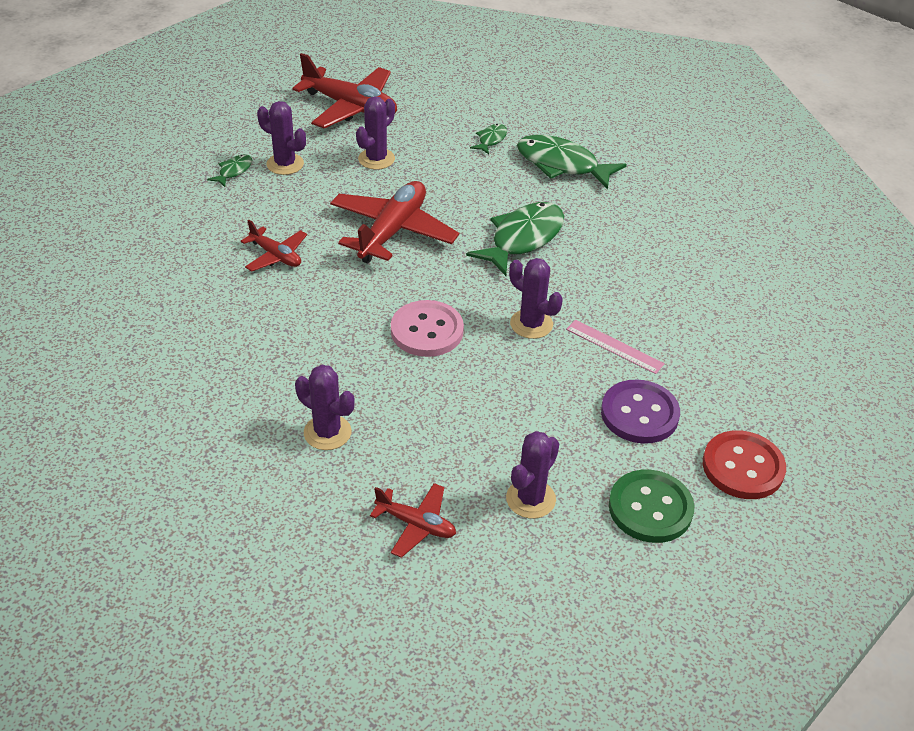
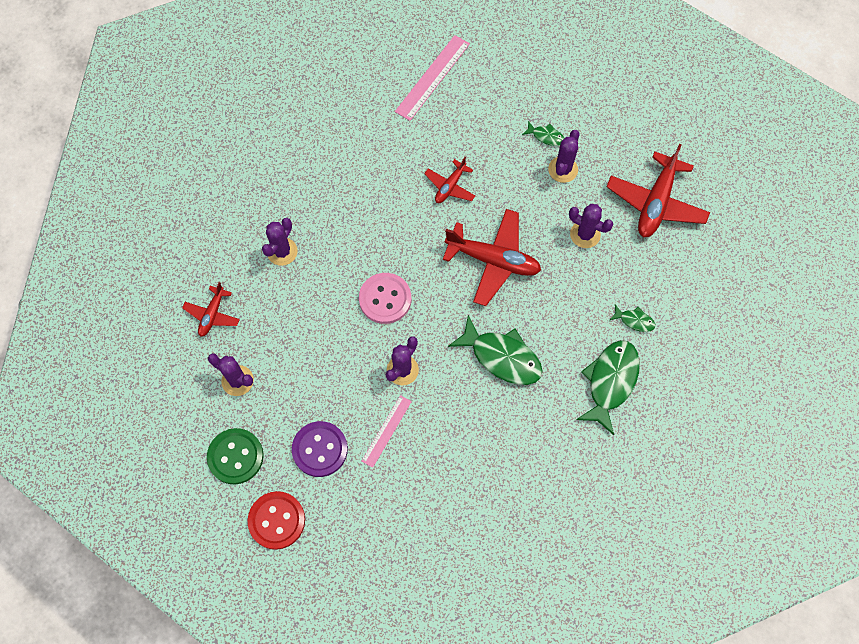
camera: 85 degrees right, 25 degrees up
(100, 254) = (432, 77): none -> pink ruler

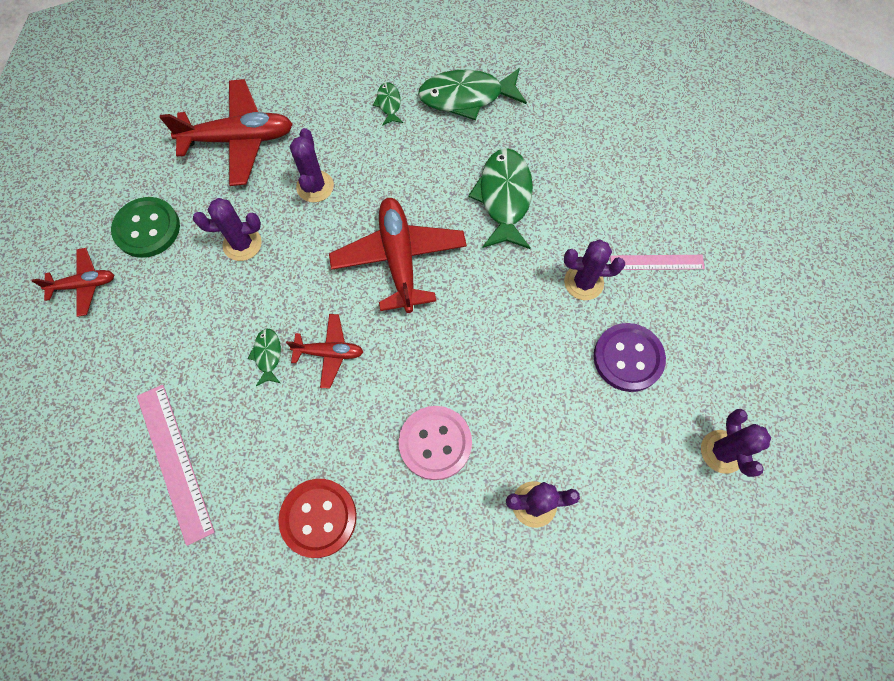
camera: 120 degrees left, 0 degrees up
(212, 315) = (670, 538): red plane -> red plane (84, 285)
(235, 456) = (799, 397): green button -> green button (147, 229)
(277, 520) = (823, 314): red button -> red button (318, 518)
(320, 449) = (724, 315): purple button -> purple button (628, 358)
(385, 299) = (516, 345): pink button -> pink button (435, 443)
(432, 77) = (174, 462): pink ruler -> pink ruler turned 60 degrees clockwise
(545, 136) = (204, 282): green fish -> green fish (267, 355)

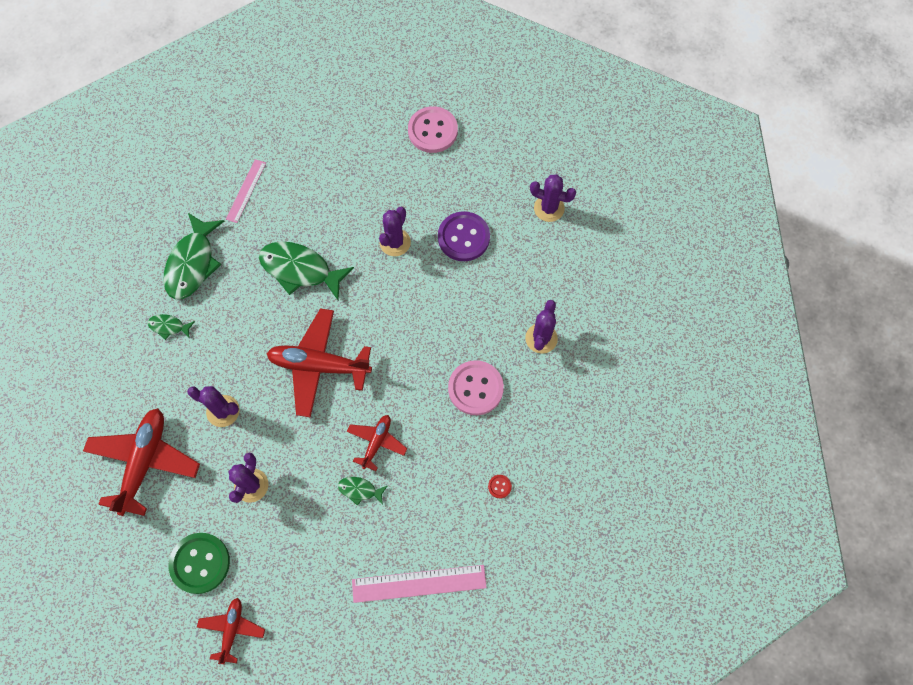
camera: 70 degrees left, 0 degrees up
(318, 518) = (499, 486): red button -> red button, size x0.41
(657, 262) = (400, 187): pink ruler -> pink ruler (246, 191)
(752, 271) = (432, 131): none -> pink button

